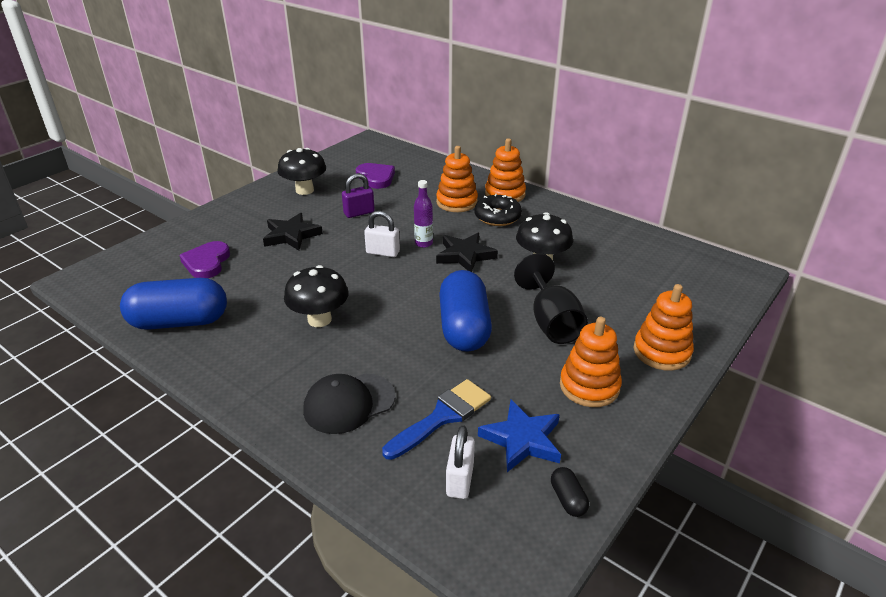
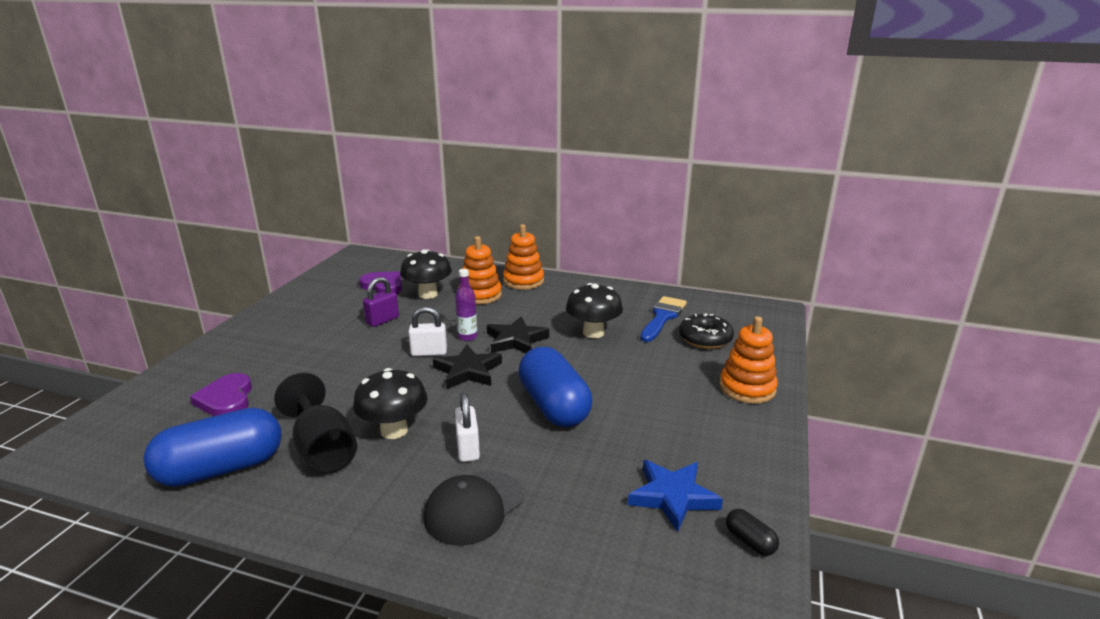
camera: 20 degrees left, 10 degrees down
(291, 235) = (317, 354): black star -> black star (468, 371)
(304, 190) = (309, 309): black mushroom -> black mushroom (428, 294)
(442, 417) = (581, 496): blue brush -> blue brush (662, 317)
(460, 480) = (636, 553): white padlock -> white padlock (468, 448)
(497, 217) = (528, 301): black donut -> black donut (705, 339)
(551, 322) = (634, 383): black goblet -> black goblet (322, 450)
(589, 386) = (704, 432): orange stacking toy -> none

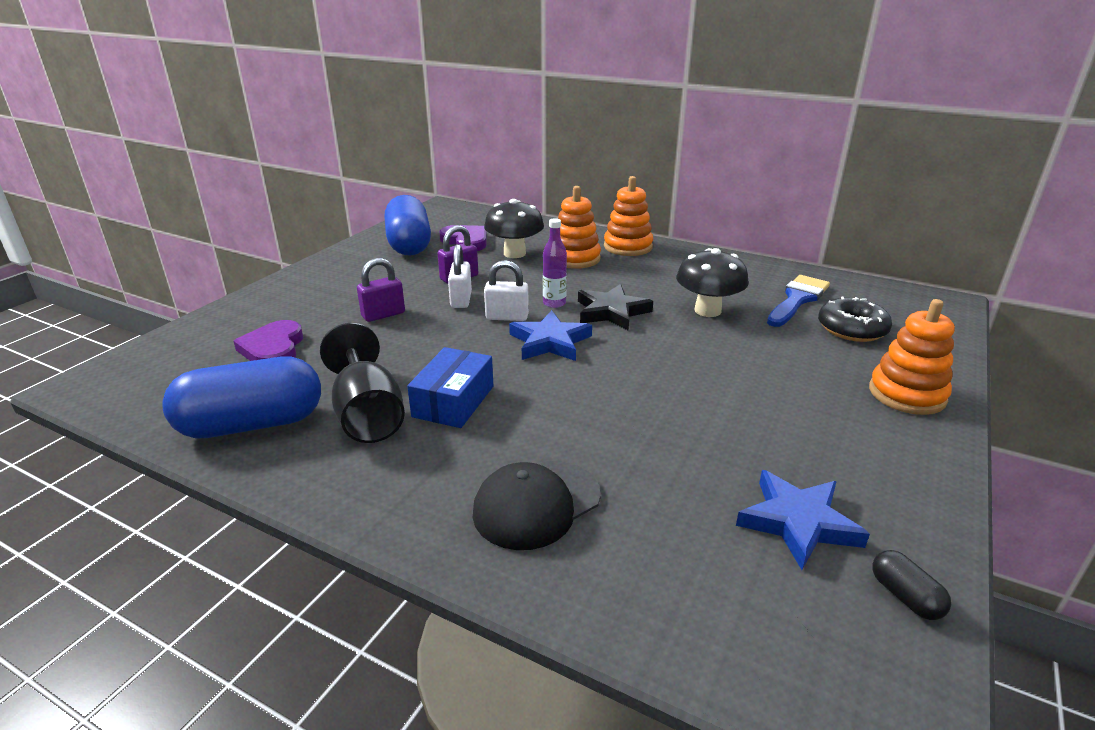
camera: 10 degrees right, 5 degrees up
(320, 360) = (383, 315): none -> purple padlock
(394, 430) = (453, 401): black mushroom -> blue box
(468, 371) = (550, 342): black star -> blue star
(468, 448) = (538, 432): white padlock -> white padlock (461, 300)
(553, 406) = (650, 392): blue capsule -> blue capsule (409, 244)

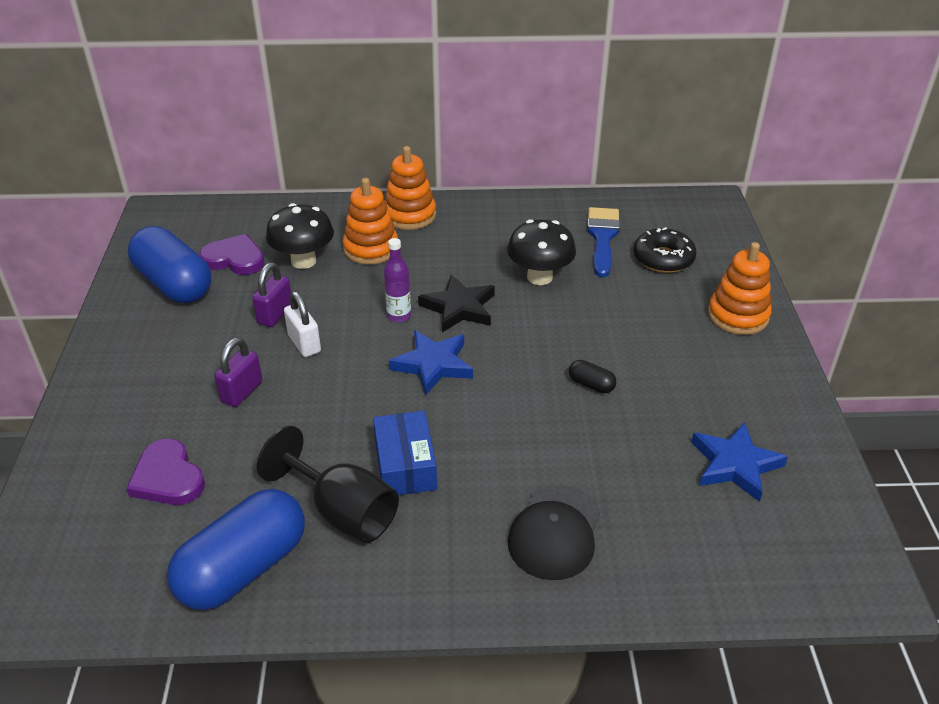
camera: 30 degrees left, 10 degrees up
(507, 317) = (369, 349): white padlock -> none
(905, 596) = (825, 492): black capsule -> black capsule (591, 385)

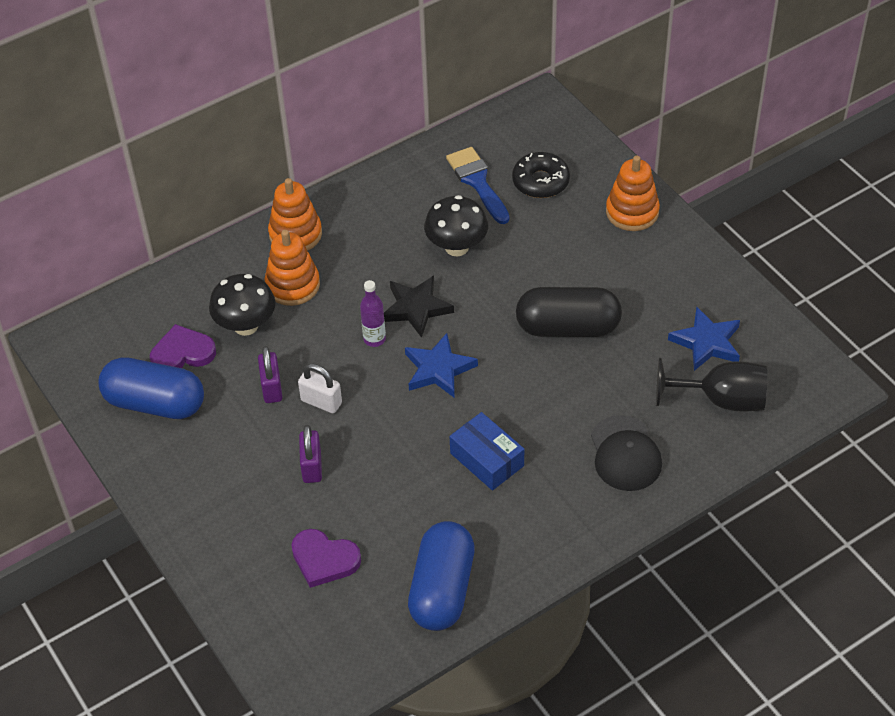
camera: 30 degrees left, 10 degrees up
(342, 511) = (473, 516): black goblet -> black goblet (721, 400)
(591, 385) = (568, 327): black capsule -> black capsule, size x2.44

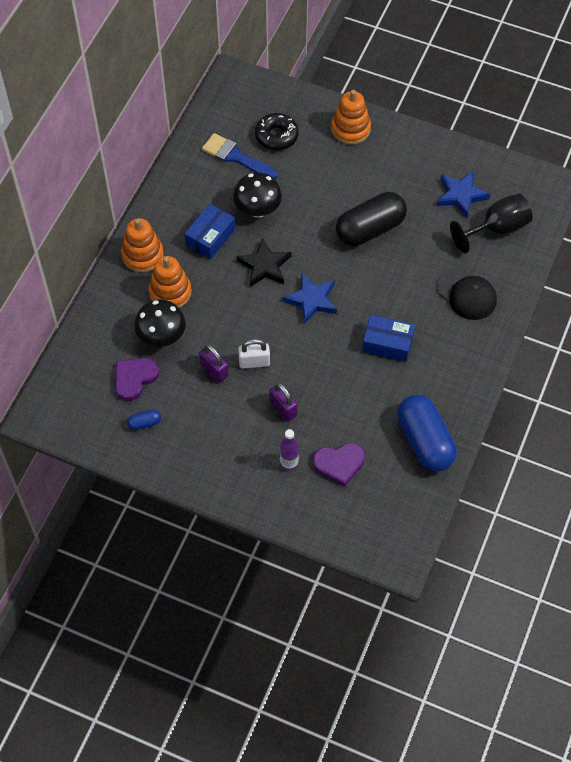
camera: 35 degrees left, 10 degrees up
(155, 403) = (145, 423): blue capsule -> blue capsule, size x0.41
(374, 339) = (254, 301): purple bottle -> purple bottle (289, 463)
(382, 250) = (210, 237): none -> blue box

